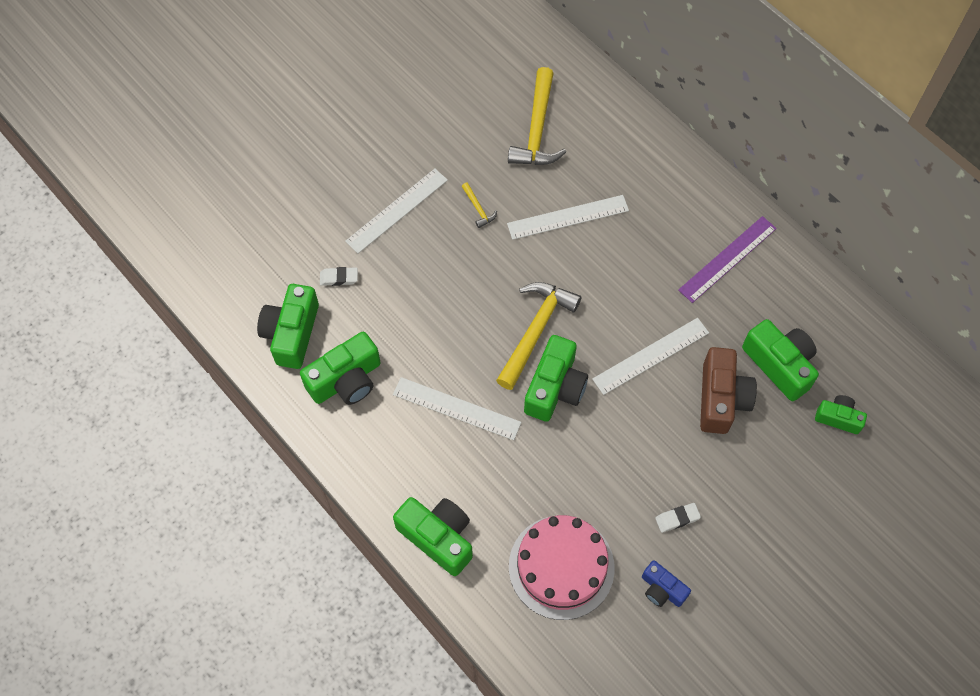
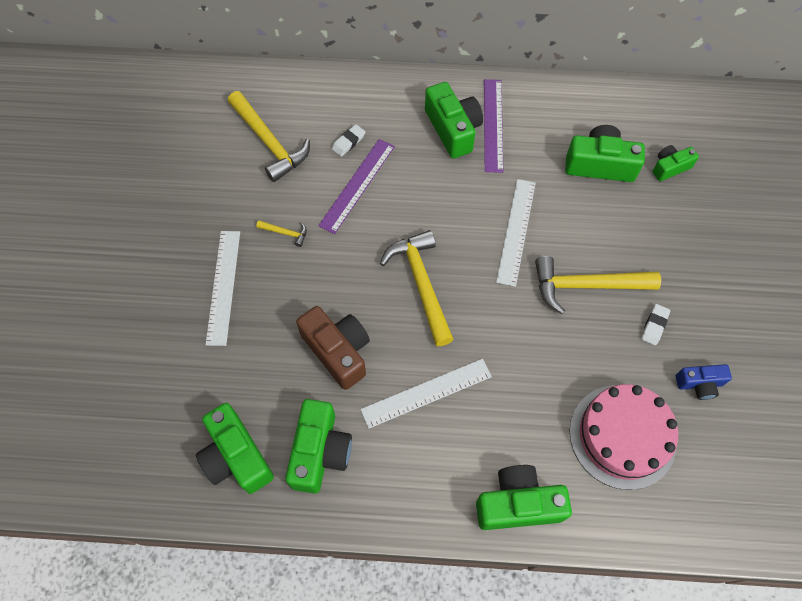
camera: 45 degrees left, 0 degrees up
(339, 278) = (230, 378): white eraser -> white eraser (348, 142)
(555, 388) = (478, 312): green camera -> green camera (453, 129)
(568, 217) = (357, 185): white ruler -> purple ruler
(658, 443) = (586, 285): none -> yellow hammer
(721, 398) = (590, 219): brown camera -> brown camera (338, 351)

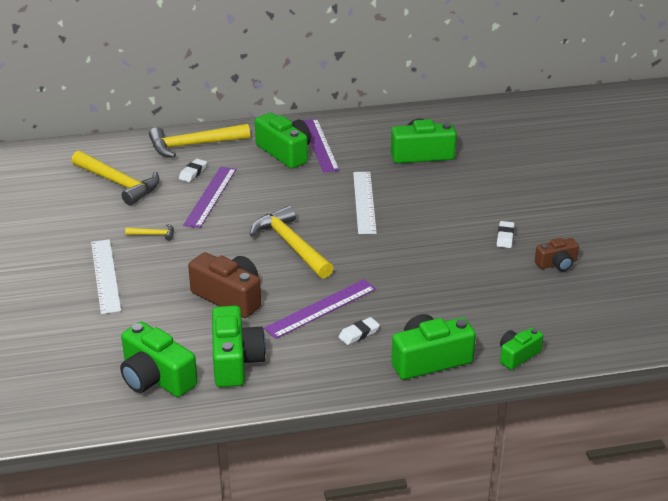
camera: 15 degrees left, 30 degrees down
(426, 393) = (321, 308): white ruler -> purple ruler
(455, 443) = (359, 334): none -> white eraser
(586, 285) = (437, 224): yellow hammer -> yellow hammer (193, 145)
(622, 436) = (504, 304): pink cake -> none
(670, 167) = (481, 147): green camera -> green camera (517, 355)
(699, 384) = (557, 264): blue camera -> brown camera

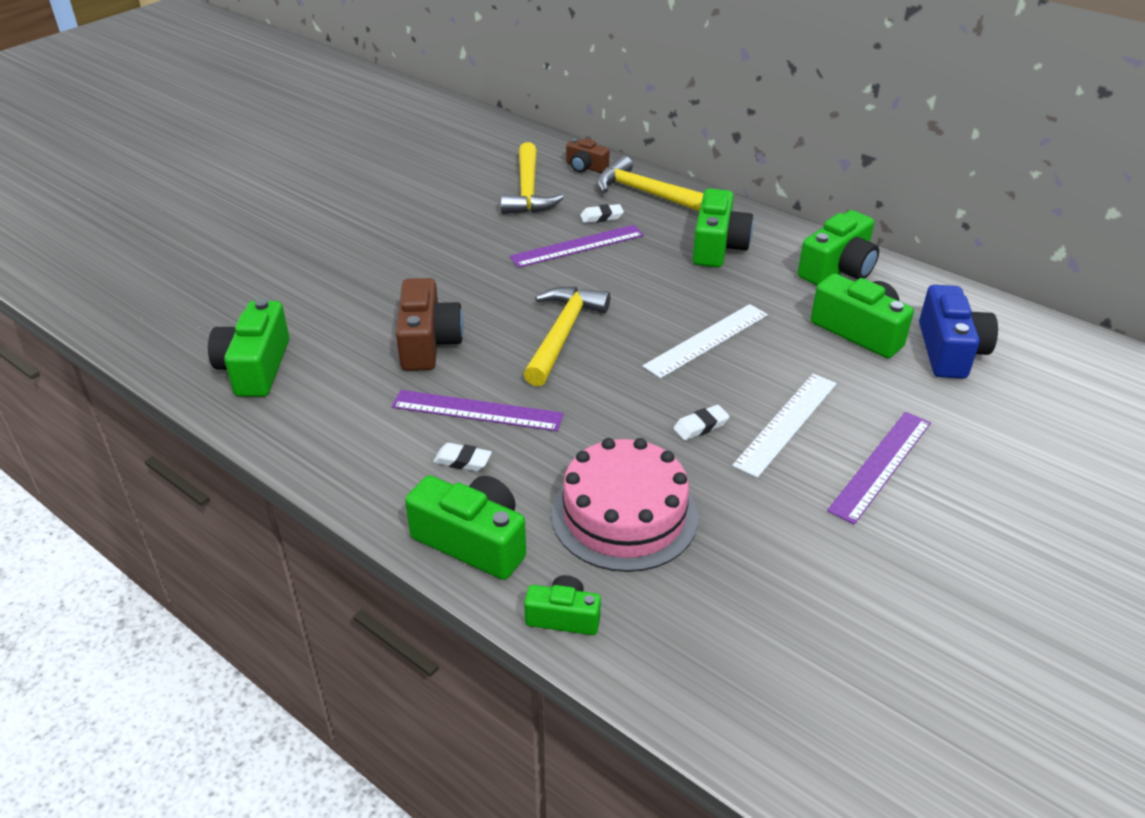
camera: 50 degrees right, 5 degrees up
(105, 275) = (380, 259): white ruler -> white ruler (786, 423)
(154, 234) = (474, 249): yellow hammer -> none
(235, 361) = (329, 401): green camera -> green camera (838, 269)
(319, 145) = (765, 259): purple ruler -> purple ruler (881, 465)
(468, 300) = (624, 515): none -> pink cake
(470, 140) = (949, 351): none -> blue camera
(505, 237) = (794, 481): white eraser -> white eraser (701, 426)
(557, 264) = (801, 557): brown camera -> brown camera (585, 167)

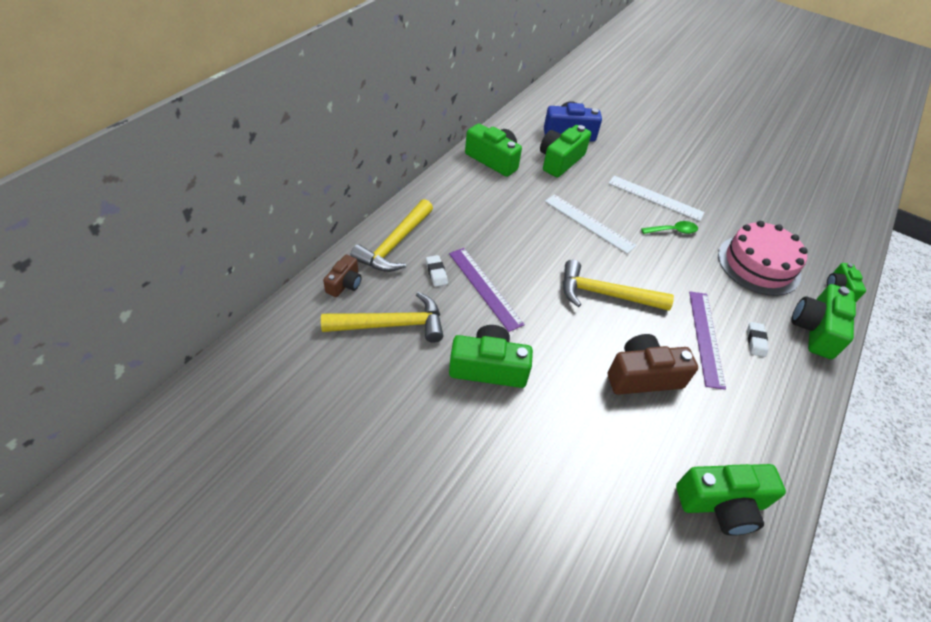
camera: 100 degrees left, 10 degrees up
(701, 426) = (672, 231): white eraser -> green spoon
(718, 246) = (474, 210): green camera -> green camera (488, 367)
(881, 465) = (673, 170): purple ruler -> none

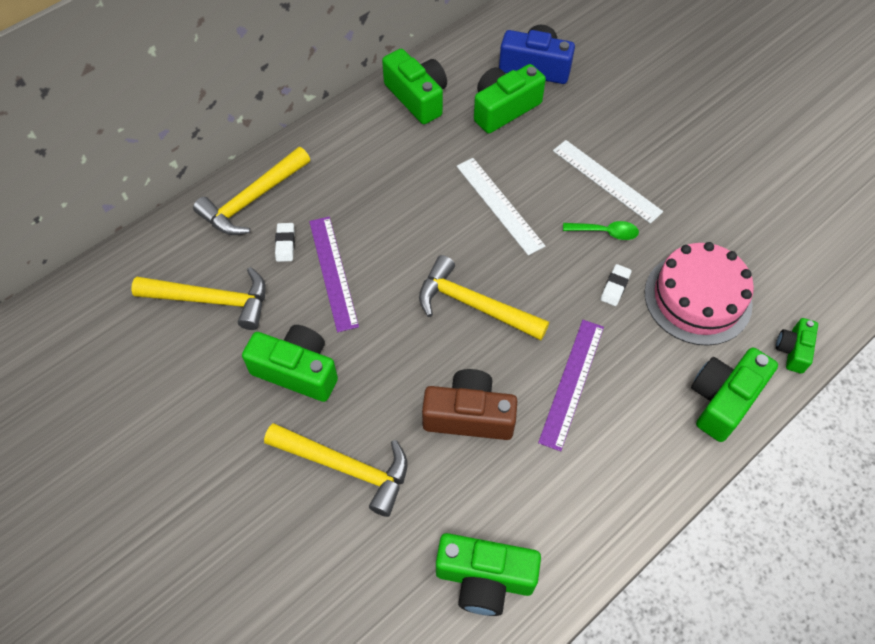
camera: 20 degrees right, 10 degrees up
(345, 284) = (180, 241): brown camera -> none
(565, 437) = (346, 467): none -> yellow hammer
(755, 341) = (634, 399): white eraser -> white eraser (615, 287)

